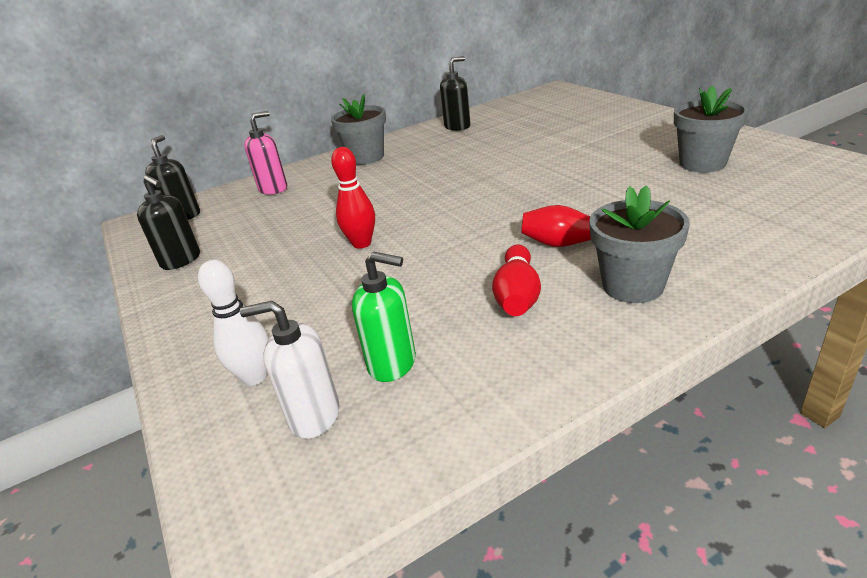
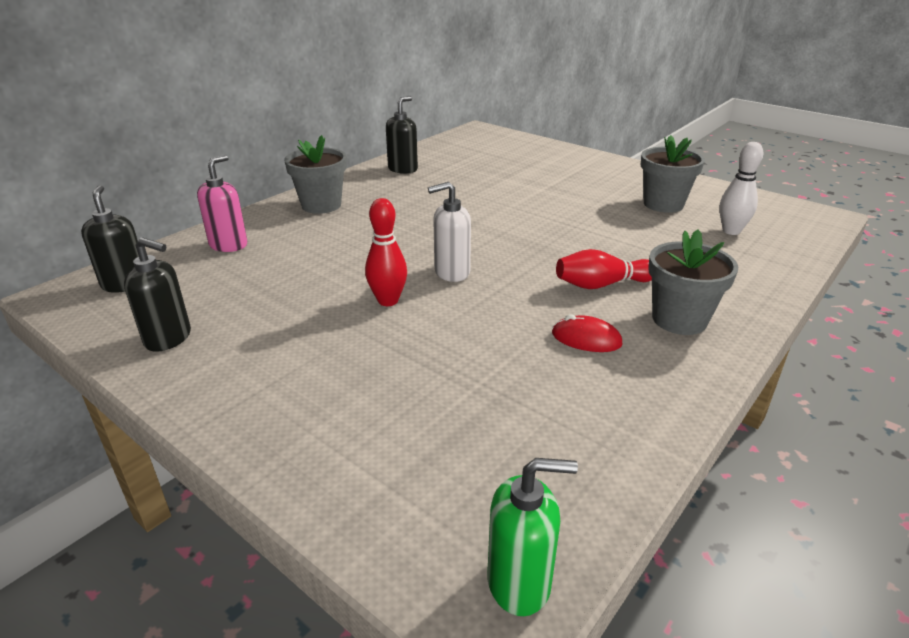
camera: 25 degrees left, 0 degrees up
(255, 377) = (373, 456): white bowling pin -> white bowling pin (731, 231)
(314, 416) = (470, 484): white soap dispenser -> white soap dispenser (451, 272)
(393, 363) = (513, 419): green soap dispenser -> green soap dispenser (519, 582)
(517, 295) = (586, 339): red bowling pin -> red mouse

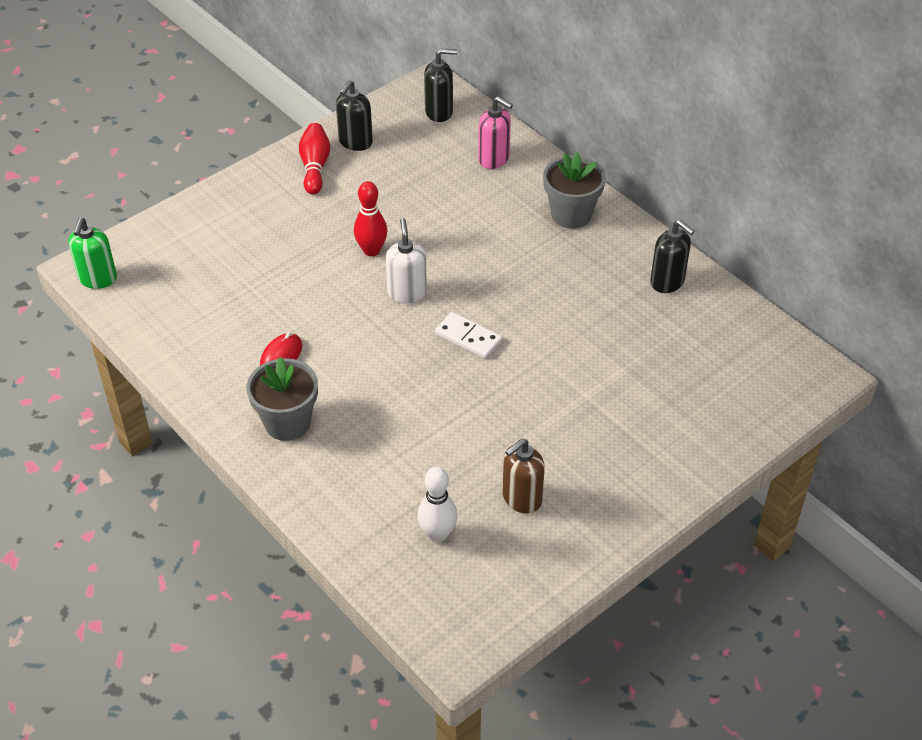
camera: 100 degrees right, 15 degrees up
(501, 237) = (468, 338): none -> white domino
(601, 285) = (357, 388): red bowling pin -> red bowling pin (315, 167)
(663, 204) = (521, 498): grey flower pot -> brown soap dispenser

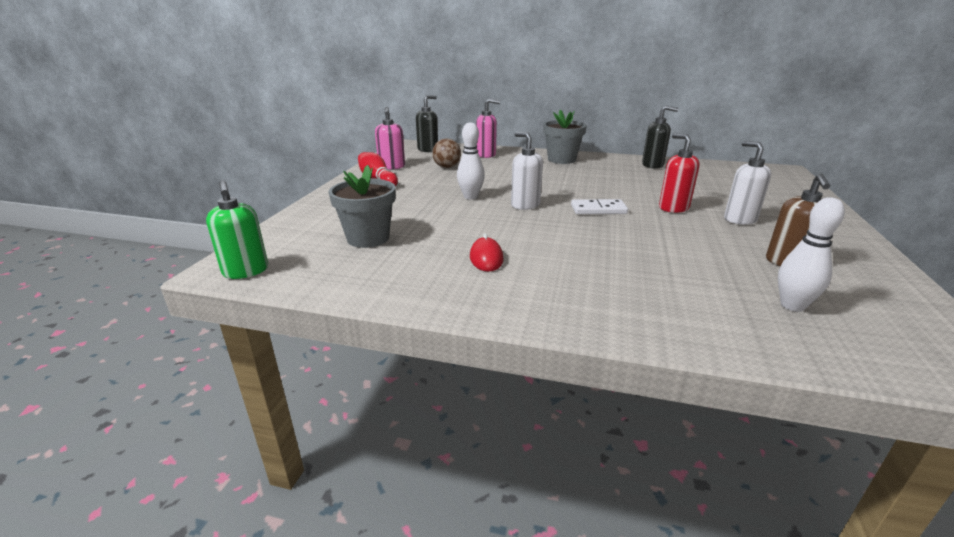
camera: 35 degrees left, 20 degrees down
(287, 422) = (556, 291): grey flower pot -> grey flower pot (368, 238)
(355, 142) = (391, 167): black soap dispenser -> pink soap dispenser
(371, 250) = (470, 197): red bowling pin -> white bowling pin
(415, 171) = (447, 167): none -> brown ball
(549, 374) = (673, 208): none -> red soap dispenser
(585, 427) = (739, 219): none -> white soap dispenser

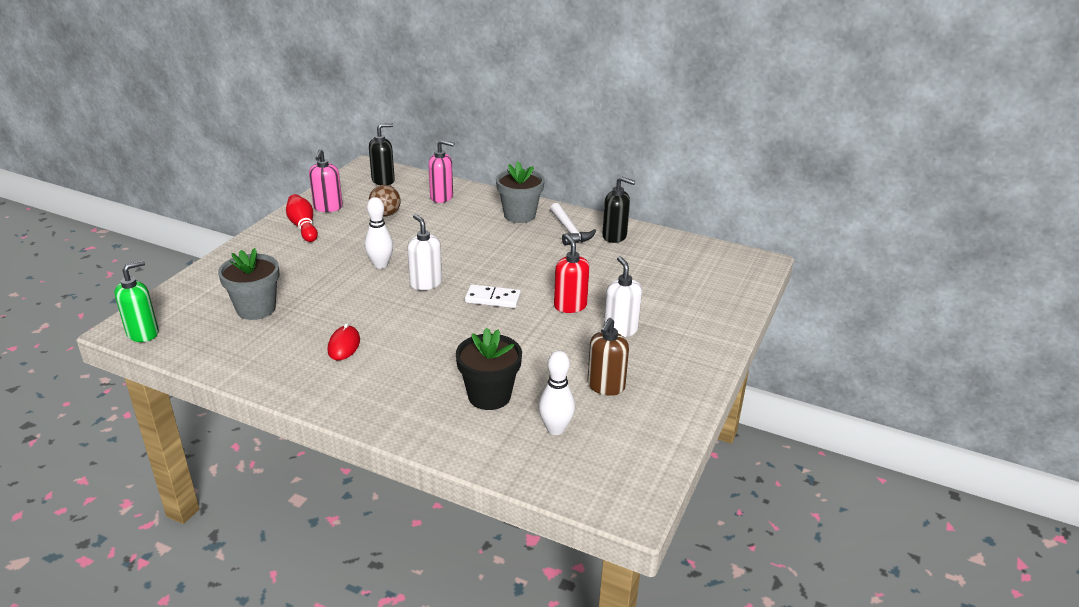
camera: 10 degrees right, 5 degrees up
(246, 271) = (143, 333): green soap dispenser -> green soap dispenser turned 120 degrees counterclockwise
(612, 165) = (569, 231): none -> white hammer
(685, 284) = (489, 396): none -> black flower pot

